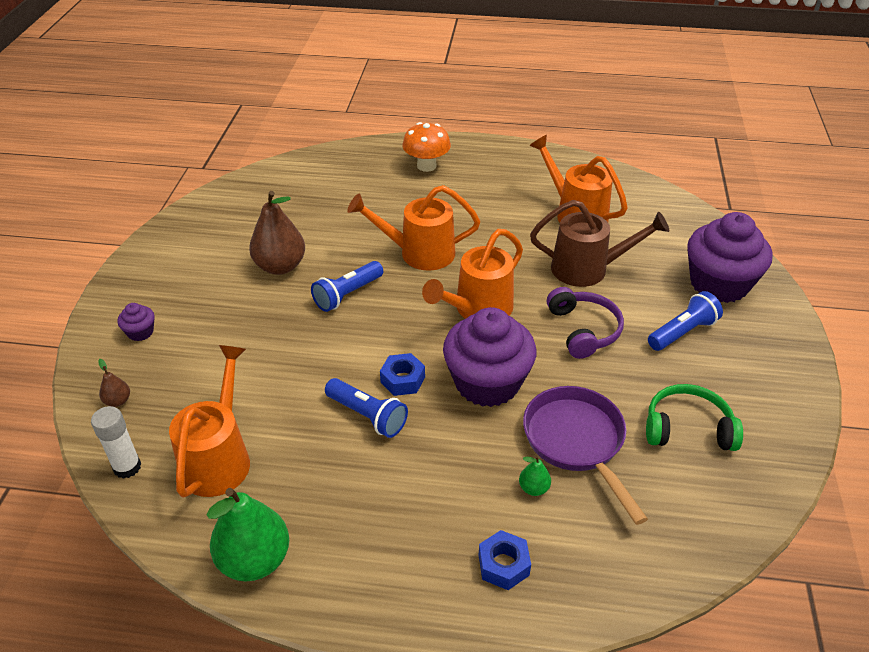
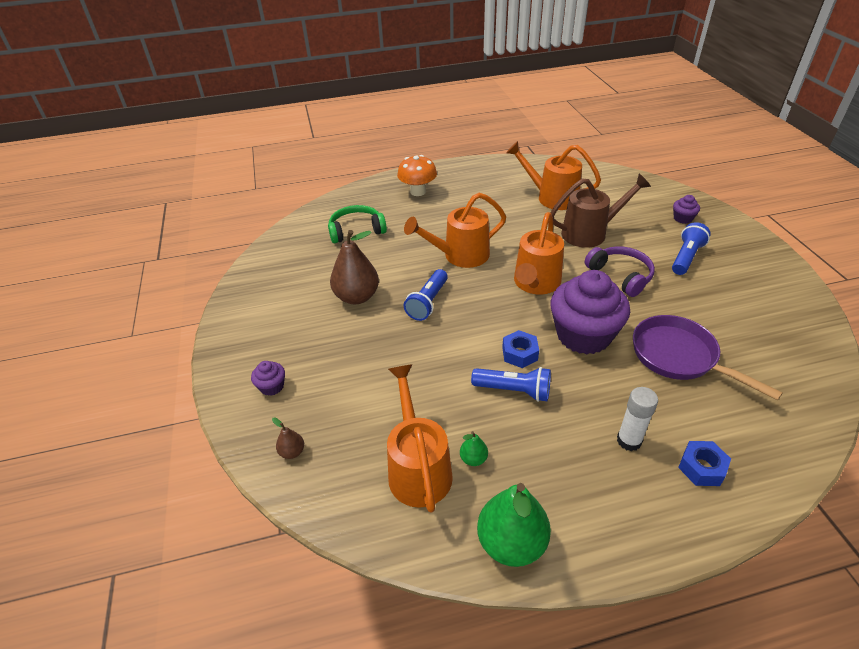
camera: 20 degrees left, 0 degrees up
(127, 467) = (342, 506): white glue stick -> white glue stick (629, 441)
(533, 488) = (677, 401): green pear -> green pear (473, 459)
(687, 428) = (742, 321): green headphones -> green headphones (356, 230)
(719, 284) = (683, 218): purple cupcake -> purple cupcake, size x0.42

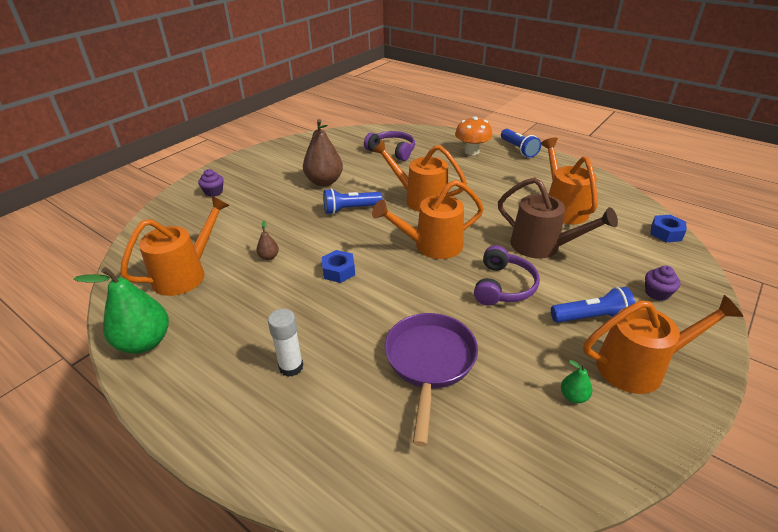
camera: 50 degrees right, 5 degrees down
(292, 452) = (166, 223): brown pear -> brown pear (269, 257)
(356, 230) = (392, 151): green headphones -> purple headphones
(473, 459) = (211, 294): green pear -> green pear (573, 396)
(514, 390) = (295, 284): blue flashlight -> blue flashlight (518, 149)
(583, 335) = (396, 295): purple cupcake -> none
(701, 468) = (294, 426): blue nut -> blue nut (666, 233)
(745, 266) = (640, 366): none -> orange watering can

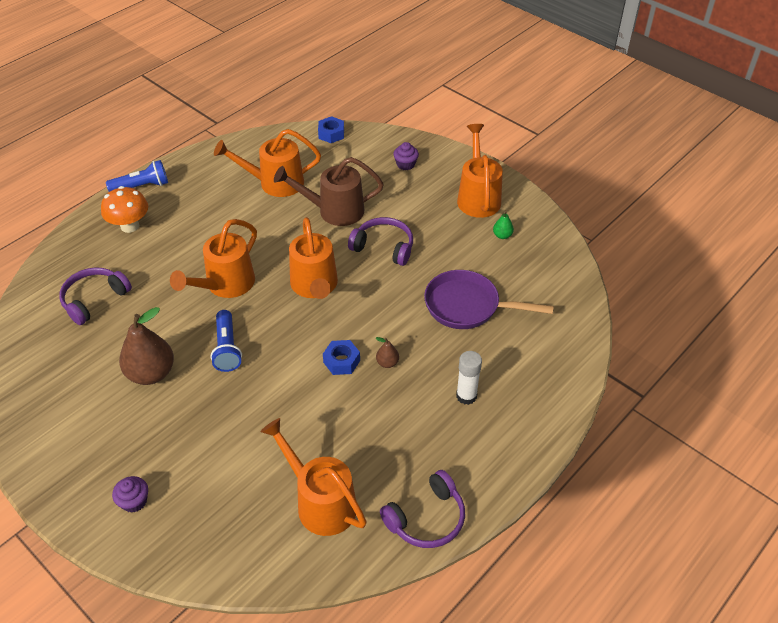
camera: 85 degrees left, 10 degrees up
(144, 342) = (427, 519): green pear -> purple headphones
(269, 257) = (304, 423): brown pear -> brown pear (387, 363)
(543, 247) = (333, 211): brown watering can -> brown watering can turned 135 degrees counterclockwise
(591, 317) = (428, 206): blue flashlight -> none

